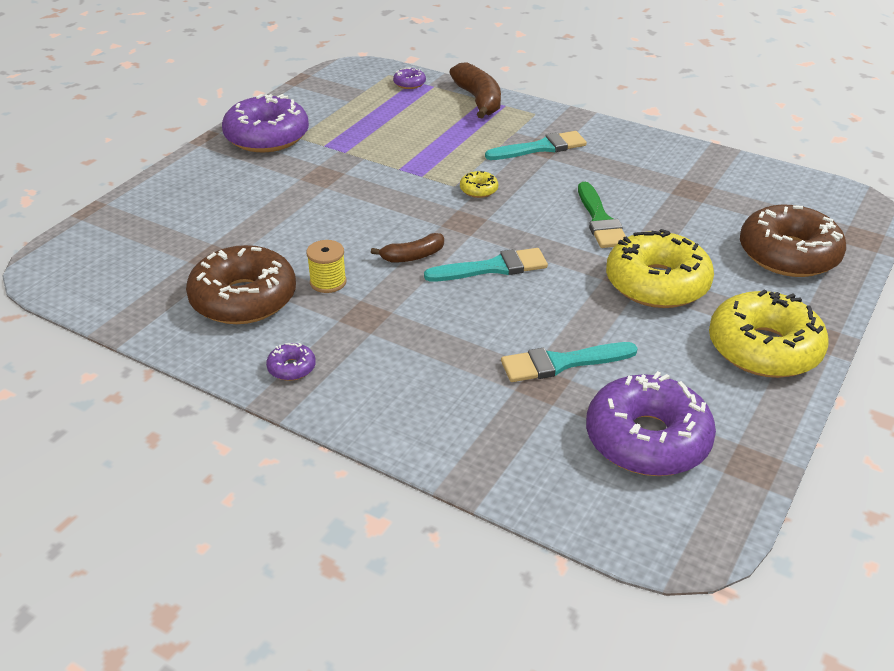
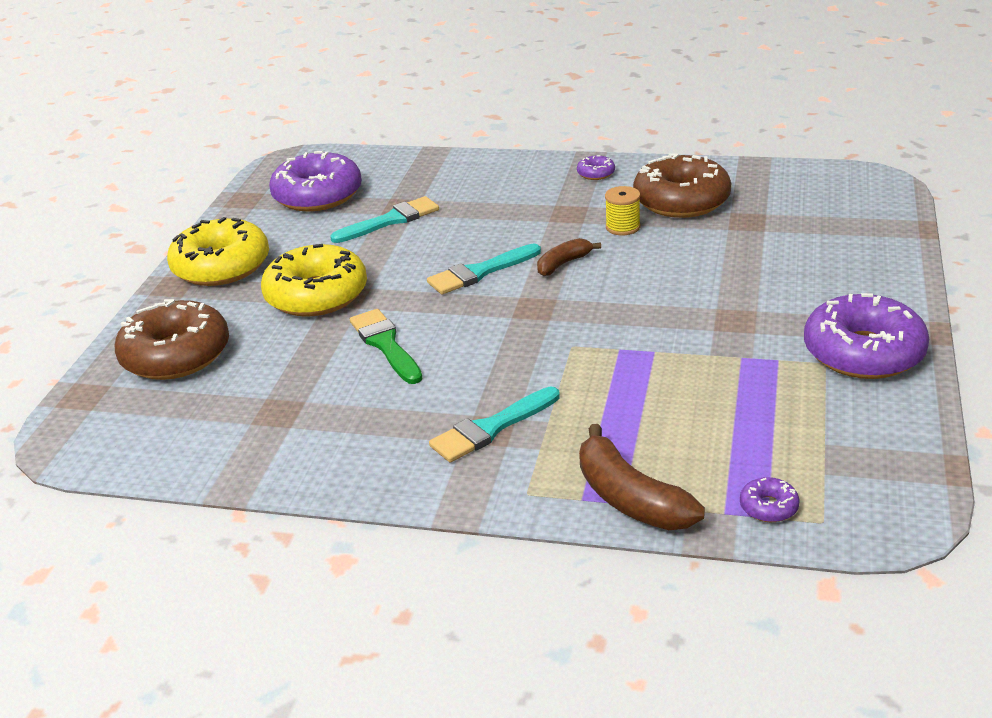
camera: 165 degrees right, 5 degrees down
(478, 190) = (540, 347): yellow donut -> none

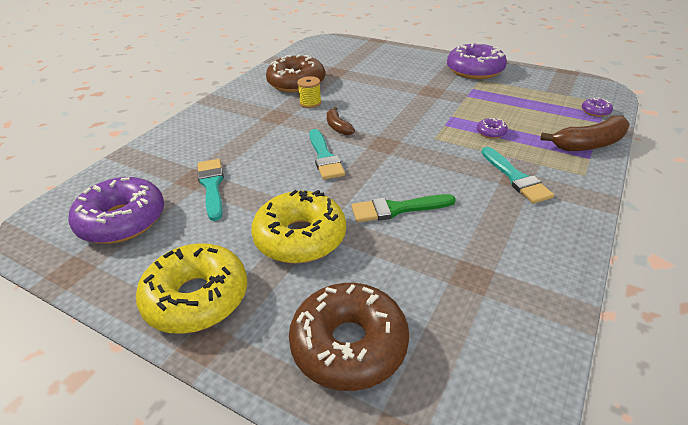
camera: 75 degrees left, 5 degrees up
(596, 173) = (235, 100): purple donut -> purple donut (491, 132)

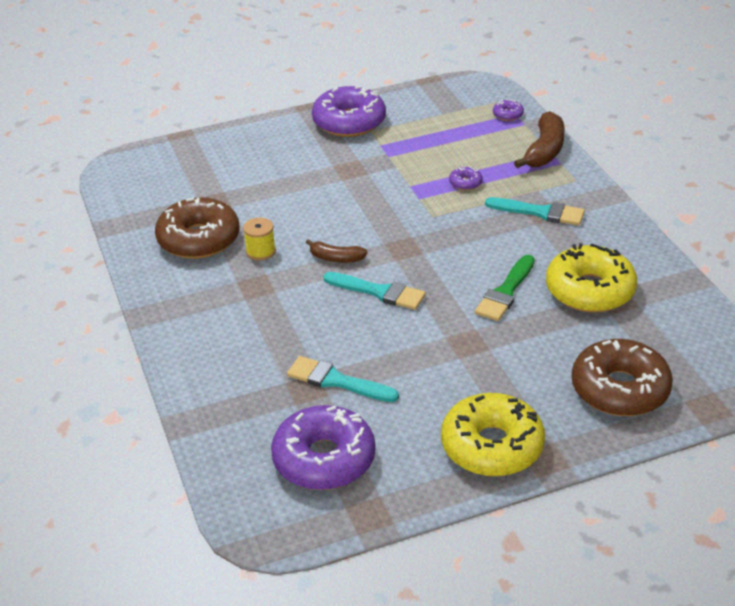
camera: 50 degrees left, 0 degrees up
(300, 237) = (480, 360): yellow donut -> yellow donut (590, 290)

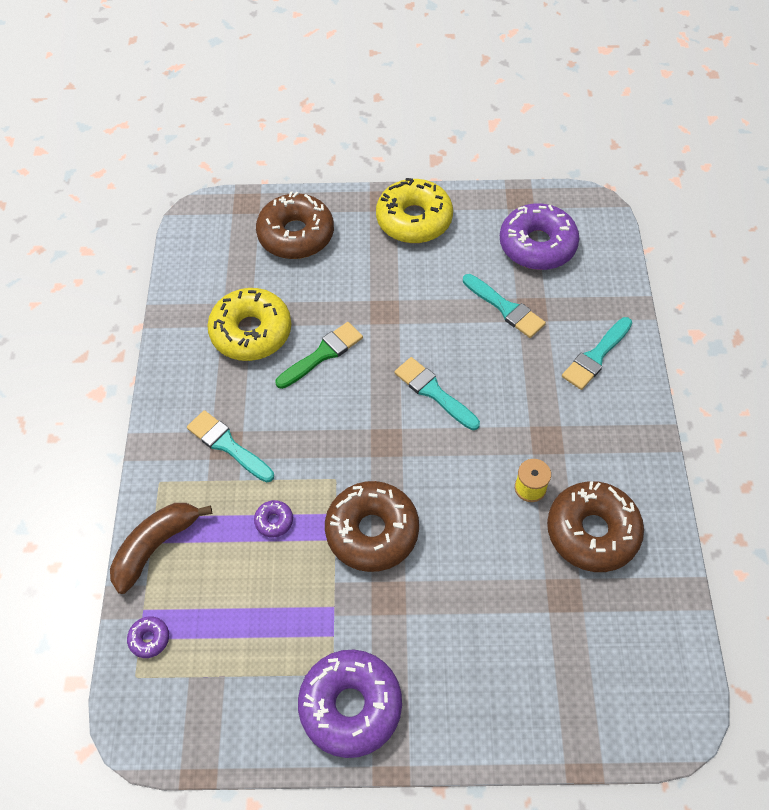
camera: 160 degrees left, 20 degrees up
(223, 363) = (596, 356): none -> turquoise brush
(336, 258) = (457, 451): brown banana -> none
(383, 196) = (372, 531): none -> brown donut

